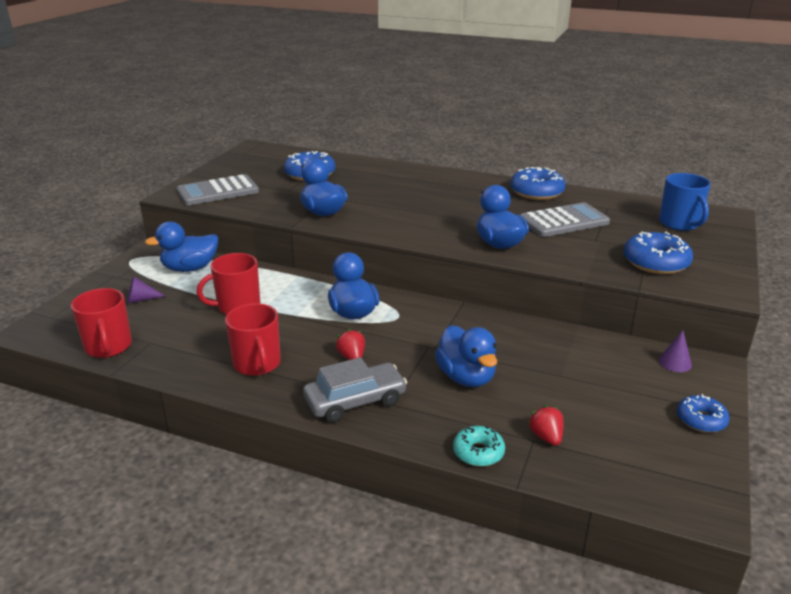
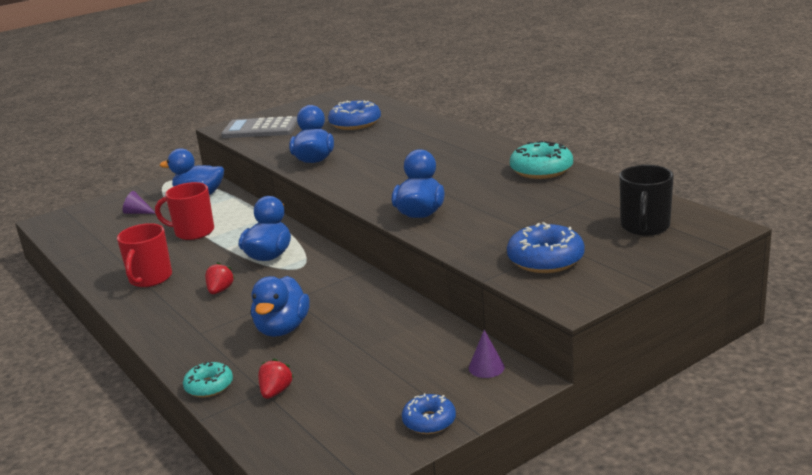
camera: 35 degrees right, 5 degrees down
(108, 347) = (76, 243): red mug -> none
(355, 401) = (177, 323): grey car -> none
(536, 192) = (541, 170): blue donut -> turquoise donut
(564, 221) = (520, 203): grey calculator -> none
(679, 223) = (645, 227): blue mug -> black mug

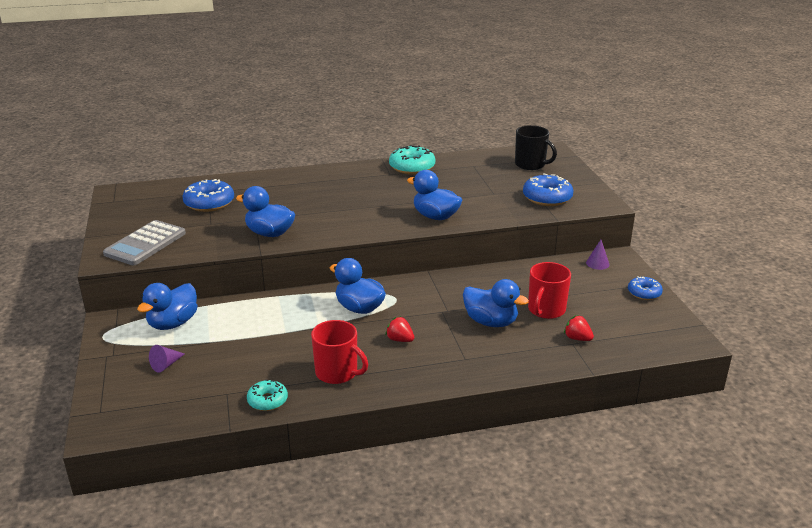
camera: 70 degrees left, 5 degrees up
(193, 232) = (261, 338): red mug -> red mug (546, 310)
(209, 386) = (551, 364): turquoise donut -> turquoise donut (267, 400)

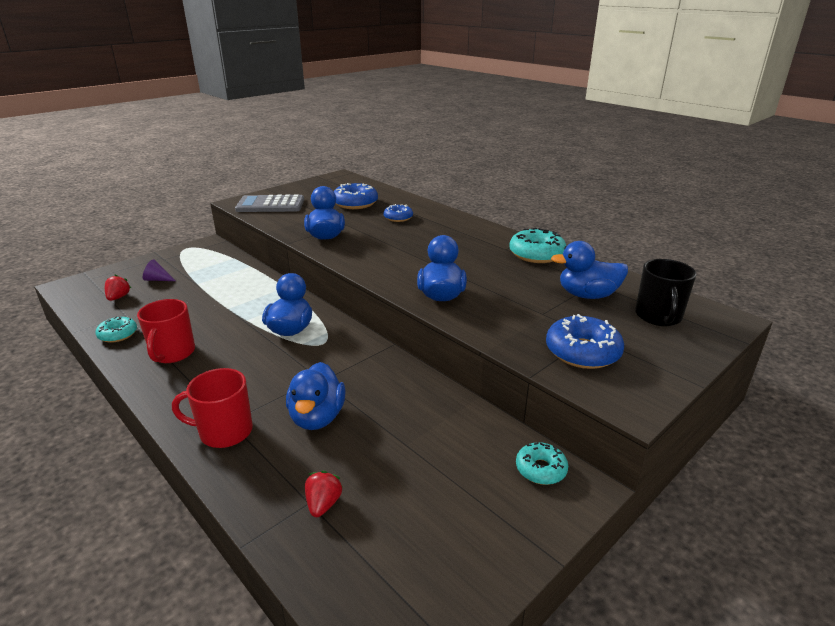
camera: 60 degrees right, 0 degrees up
(173, 323) = (216, 263): blue duck -> blue duck (587, 295)
(400, 340) = (246, 368): red strawberry -> red strawberry (118, 297)
(546, 310) = (375, 454): red mug -> red mug (224, 431)
(597, 263) = (540, 469): purple cone -> turquoise donut
(644, 293) = (503, 547): blue donut -> blue donut (398, 218)

